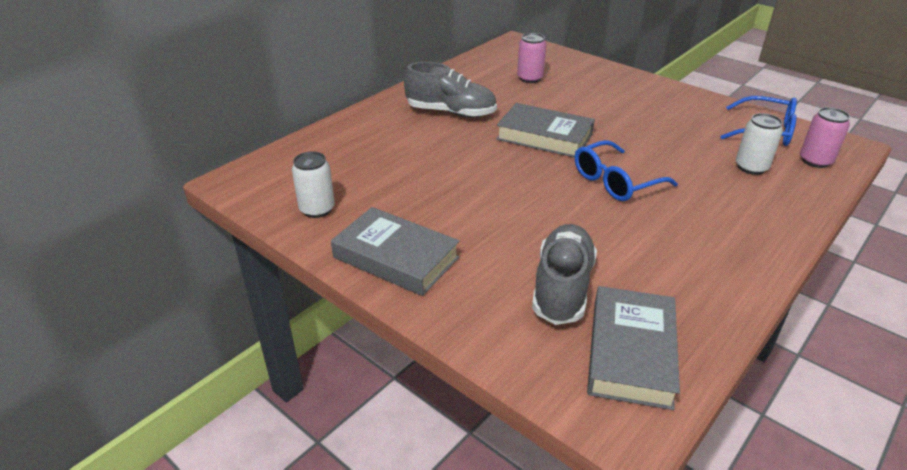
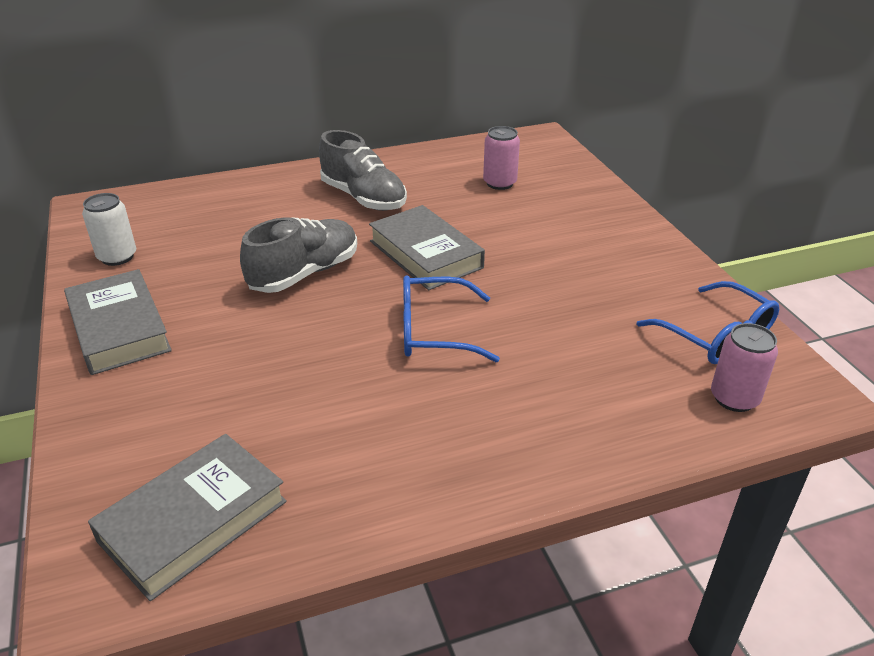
camera: 30 degrees right, 0 degrees up
(562, 288) = (221, 423): grey shoe -> grey shoe (305, 273)
(751, 167) = (628, 374): white can -> none

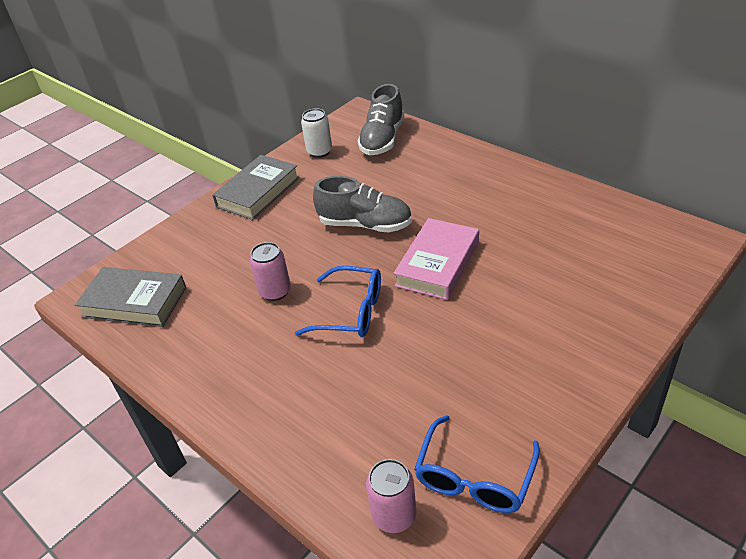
camera: 65 degrees right, 5 degrees up
(363, 198) = (481, 200): grey shoe -> grey shoe (382, 139)
(426, 254) = (438, 264): grey book -> pink book
(435, 331) = (350, 312): blue glasses -> blue glasses turned 135 degrees clockwise
(499, 183) = (584, 253): pink can -> pink can (275, 291)

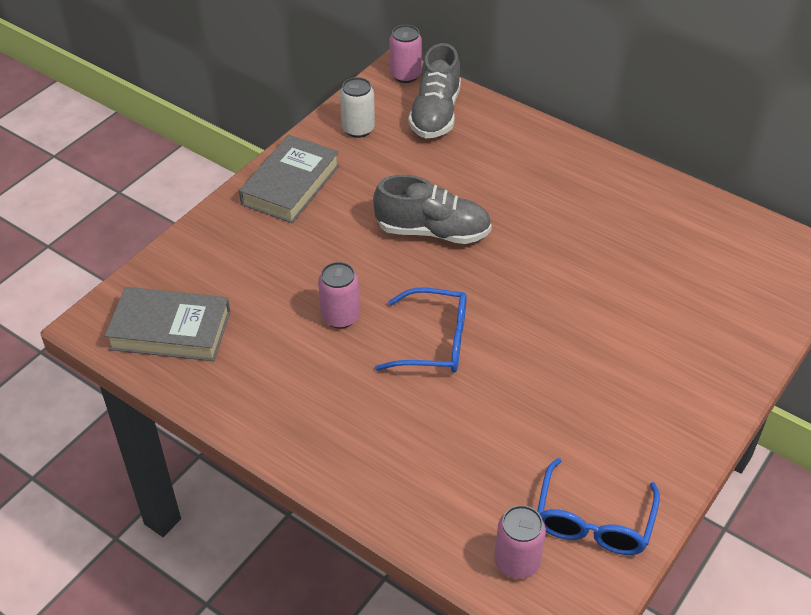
camera: 10 degrees left, 5 degrees up
(364, 114) = (405, 75): none -> pink can
(438, 264) = (526, 283): pink book -> none

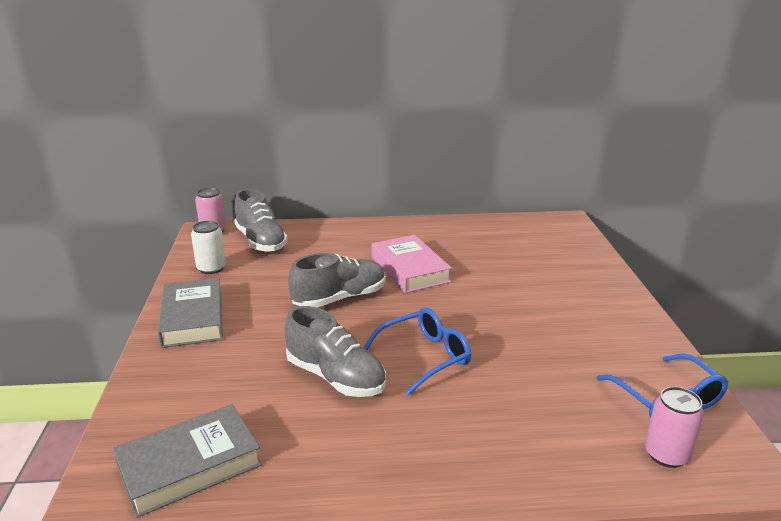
camera: 40 degrees left, 20 degrees down
(340, 317) = (336, 377): pink can -> grey shoe
(540, 231) = (409, 269): none -> pink book

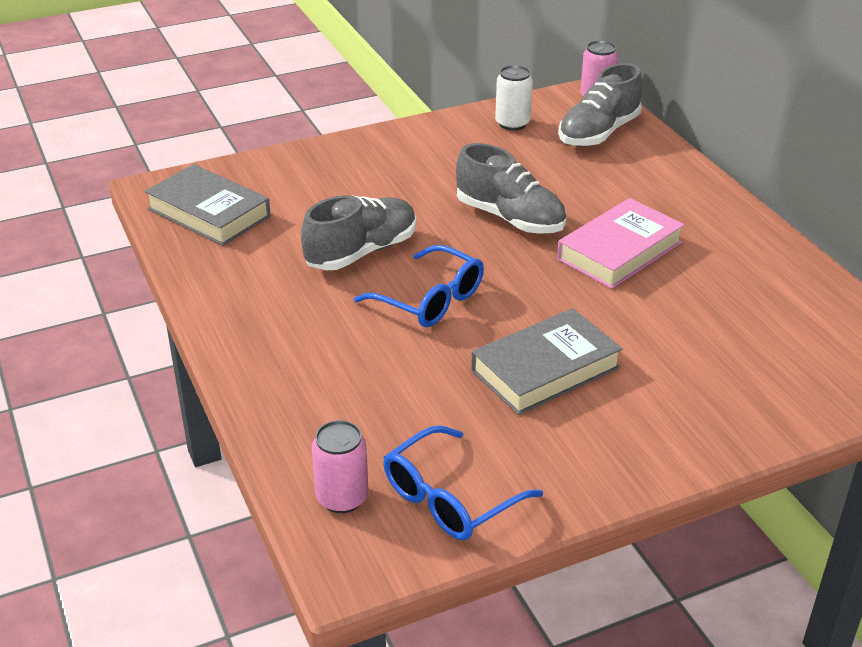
camera: 70 degrees right, 10 degrees up
(192, 318) = (411, 145): grey book -> grey book (545, 369)
(336, 377) = (361, 252): grey shoe -> grey shoe turned 150 degrees counterclockwise

